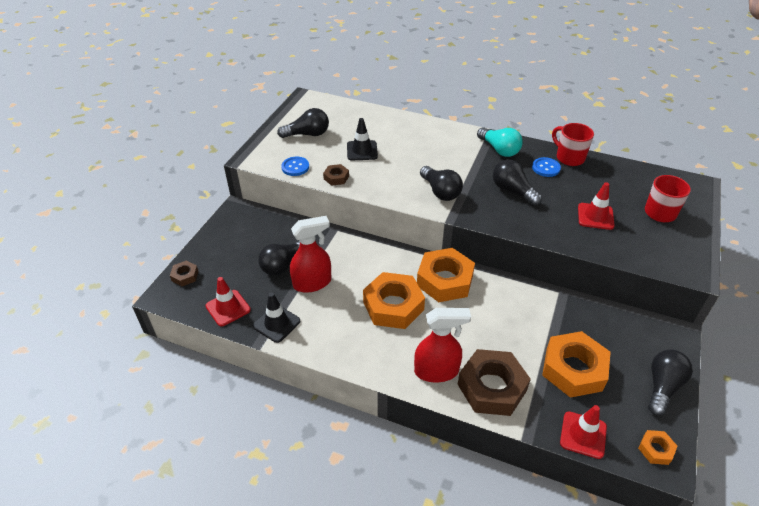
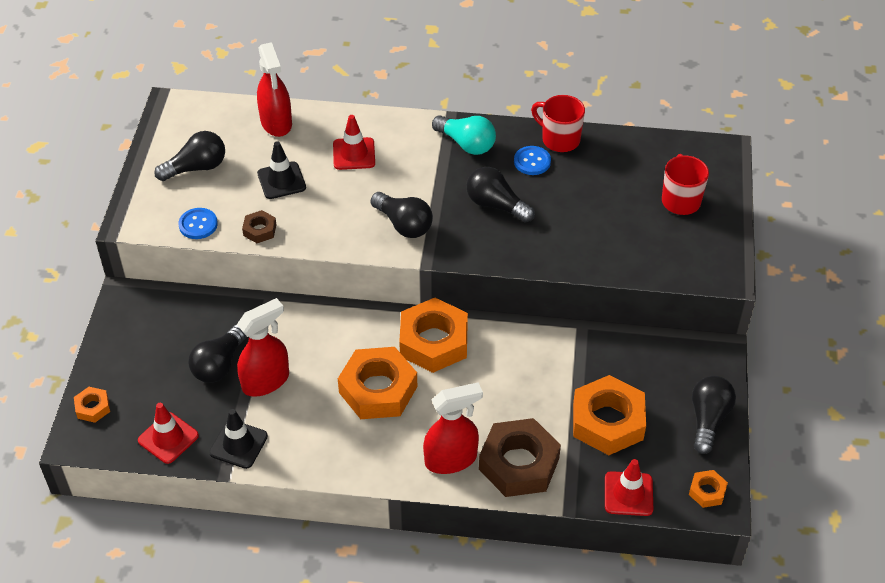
camera: 15 degrees left, 5 degrees up
(185, 276) = (93, 407): brown nut -> orange nut
(370, 117) = (276, 123): none -> red spray bottle
(595, 216) = (604, 222): red traffic cone -> red traffic cone (354, 154)

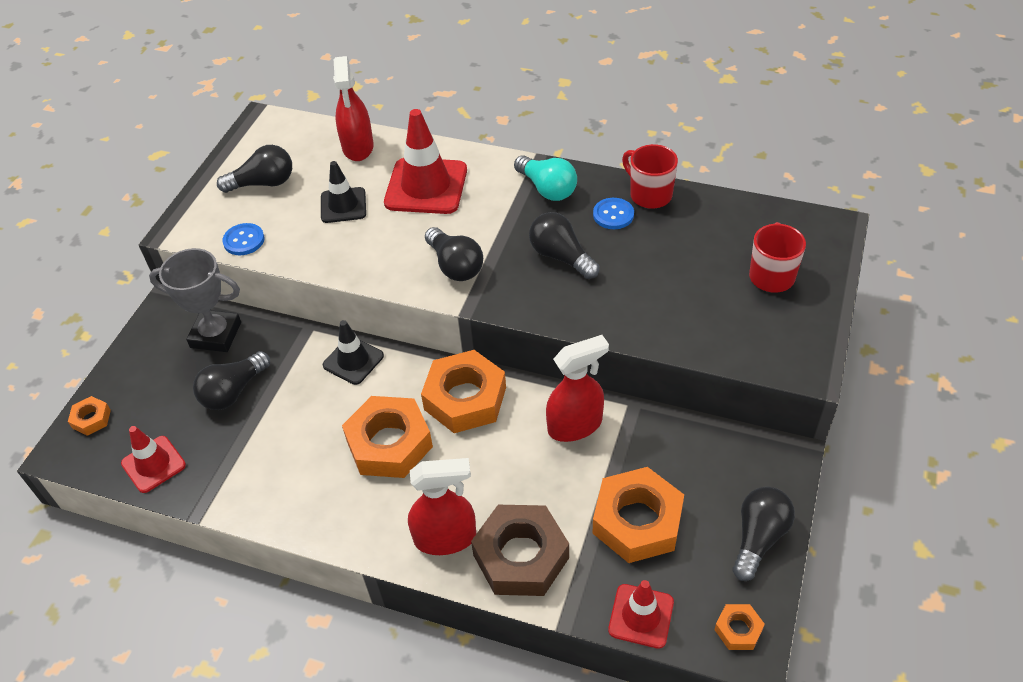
camera: 15 degrees right, 0 degrees up
(183, 316) = (216, 335): none -> grey trophy
(238, 444) = (222, 483): black traffic cone -> black traffic cone (353, 360)
(260, 230) = (303, 253): brown nut -> none
(266, 381) = (275, 416): red spray bottle -> red spray bottle (575, 425)
(354, 154) = (426, 186): red traffic cone -> red traffic cone, size x1.68

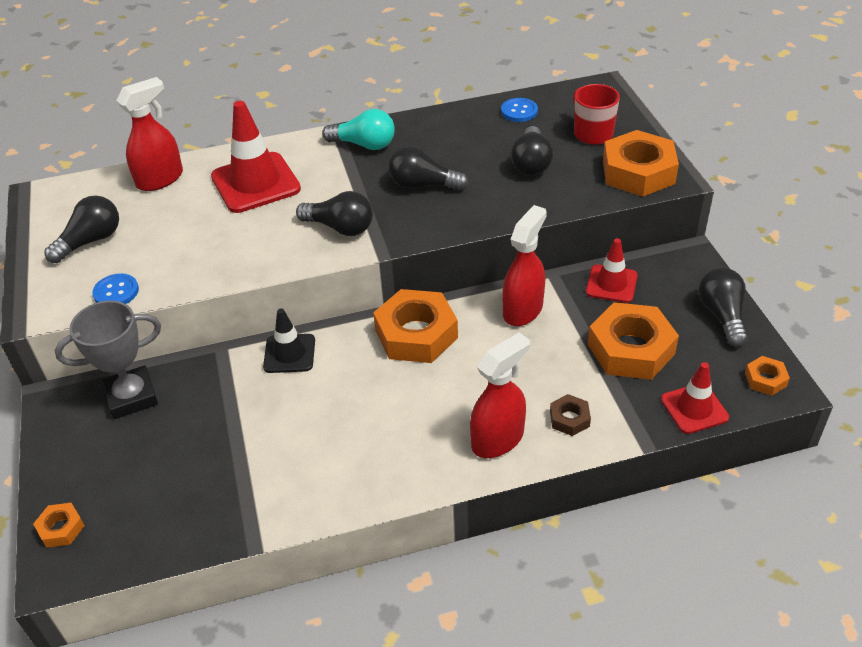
camera: 35 degrees left, 5 degrees down
(153, 464) = (168, 530): red traffic cone -> red traffic cone (611, 284)
(233, 391) = (195, 431): black light bulb -> black light bulb (531, 163)
(343, 205) = (190, 226): black traffic cone -> none
(358, 147) = (160, 179): red spray bottle -> red spray bottle turned 90 degrees counterclockwise
(389, 443) = (383, 398): orange nut -> orange nut (638, 172)
(521, 556) = (569, 419): brown nut -> brown nut, size x0.47
(613, 215) = (436, 141): blue button -> blue button (519, 111)
(649, 195) = (450, 118): red mug -> none

